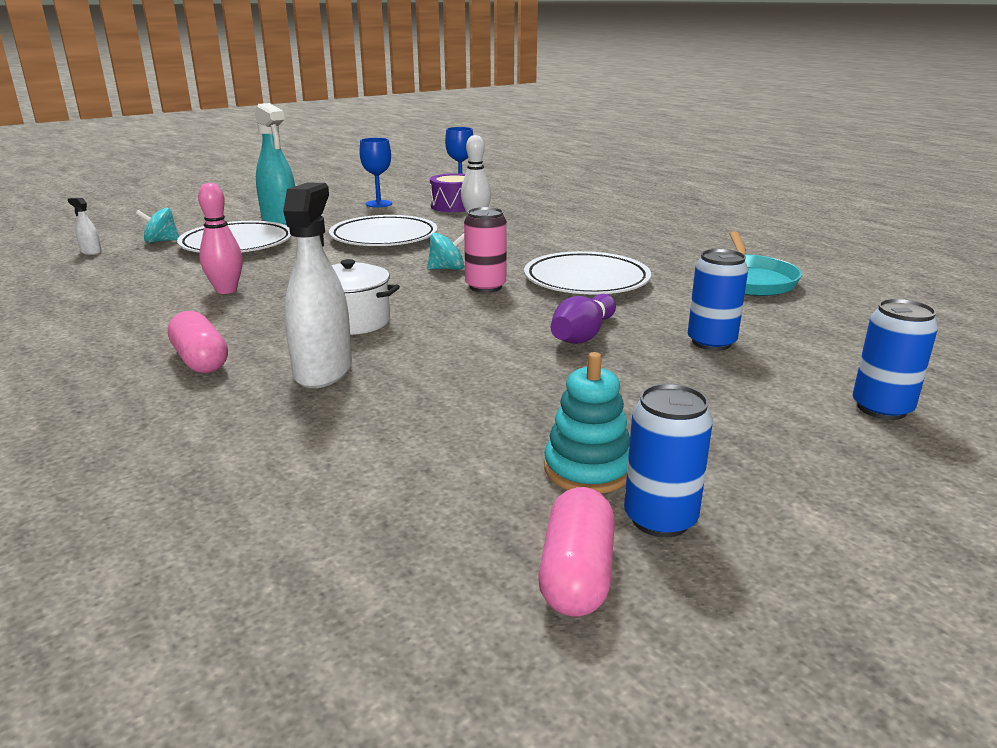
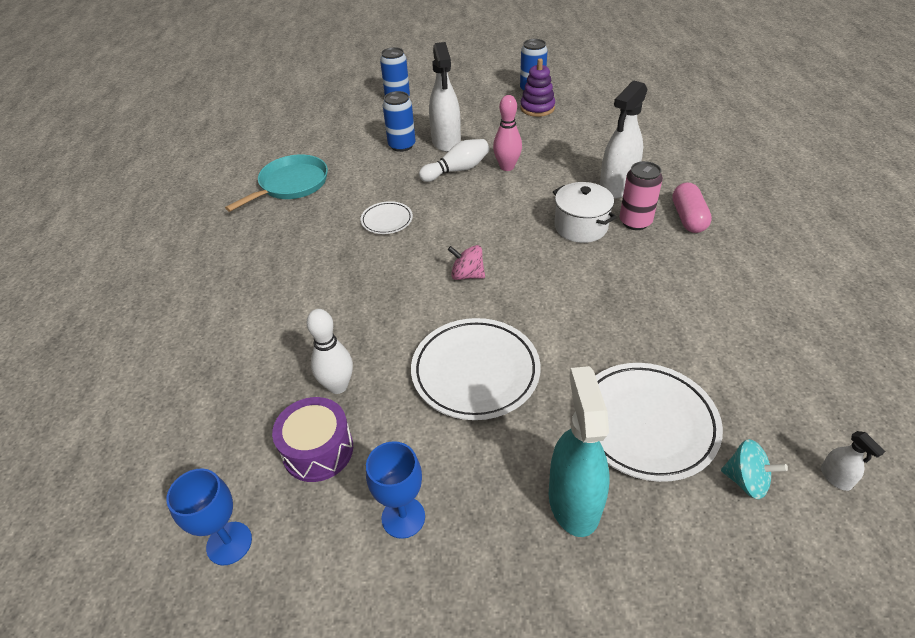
camera: 145 degrees left, 20 degrees up
(226, 290) = (666, 306): pink bowling pin -> pink bowling pin (507, 167)
(447, 269) = (467, 275): turquoise spinning top -> pink spinning top
(485, 287) = (462, 237): pink can -> pink can (635, 222)
(577, 574) = (572, 85): pink capsule -> none
(583, 335) = (457, 170): purple bowling pin -> white bowling pin
(586, 280) = (387, 220): white plate -> white plate, size x0.52
(587, 469) = (537, 108): turquoise stacking toy -> purple stacking toy
(659, 363) = (446, 141): none -> white spray bottle

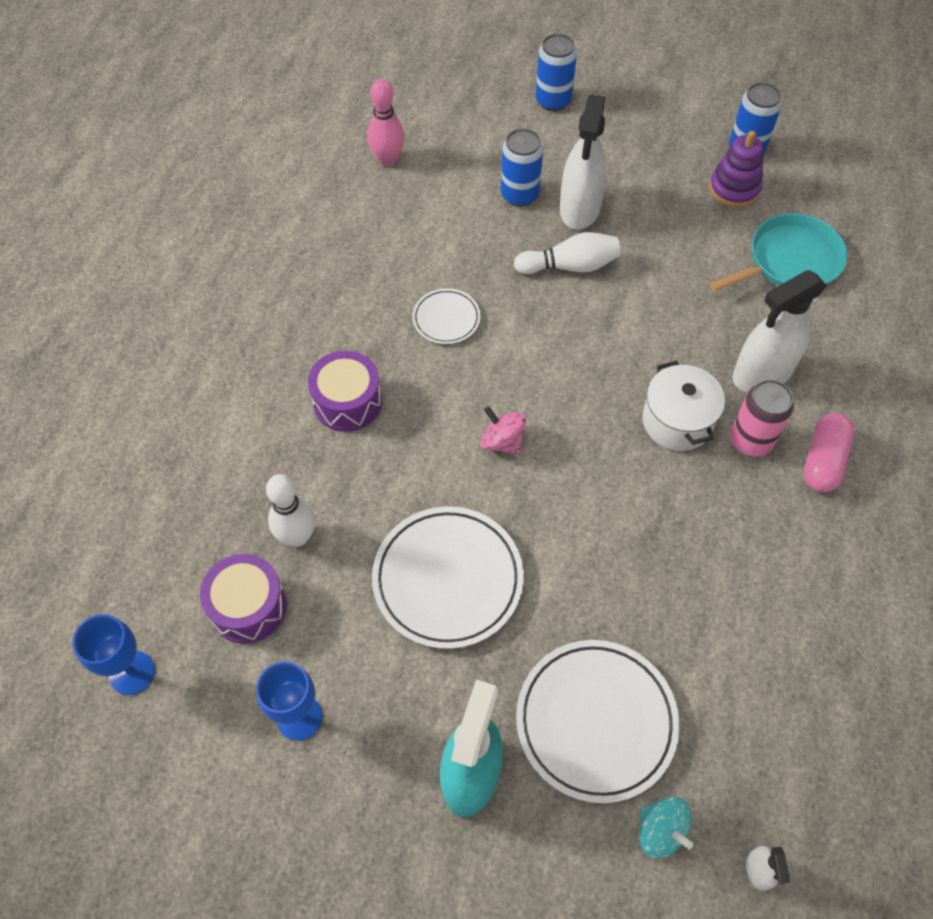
camera: 20 degrees right, 15 degrees up
(291, 184) = (356, 214): turquoise pan -> turquoise pan (790, 261)
(337, 288) = (347, 402): none -> purple drum
(507, 167) = (636, 284): pink bowling pin -> pink bowling pin (387, 159)

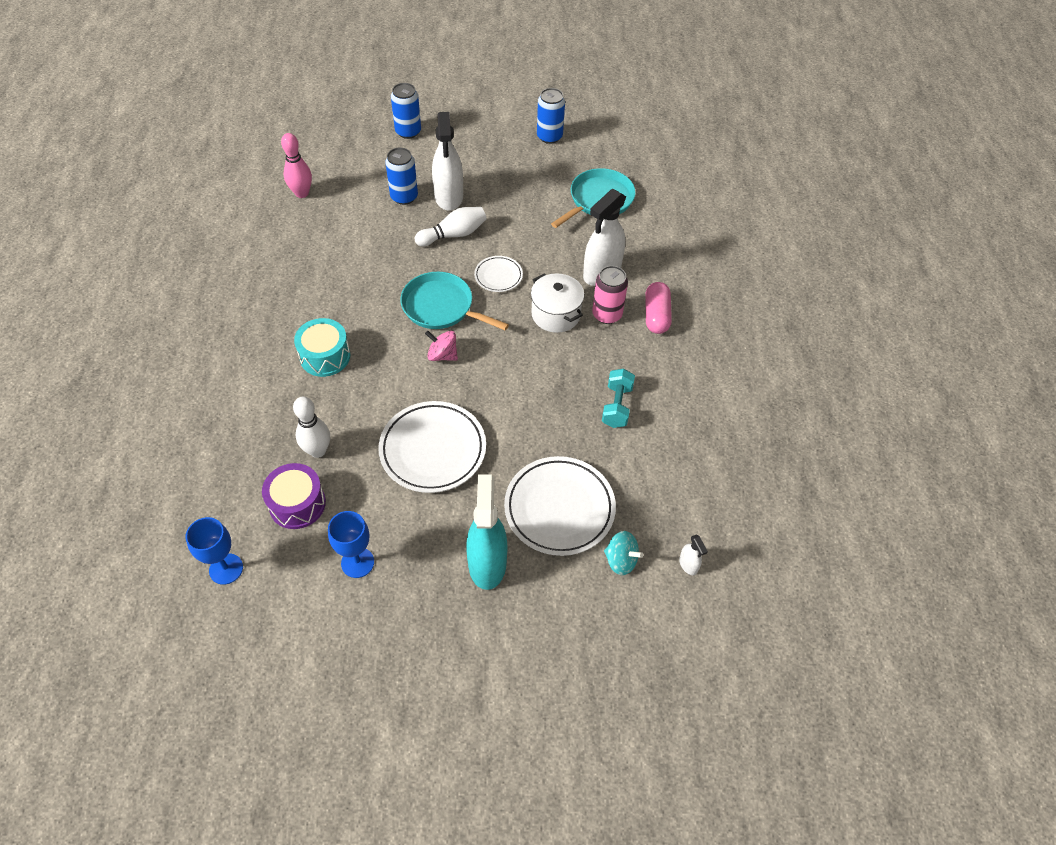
camera: 20 degrees left, 5 degrees down
(347, 402) = (325, 356): purple drum -> turquoise drum
(446, 319) = (378, 287): white plate -> white plate (498, 276)
(521, 369) = (441, 307): none -> turquoise pan
(724, 586) = (616, 406): none -> turquoise dumbbell
(734, 189) = (549, 163): purple stacking toy -> none

